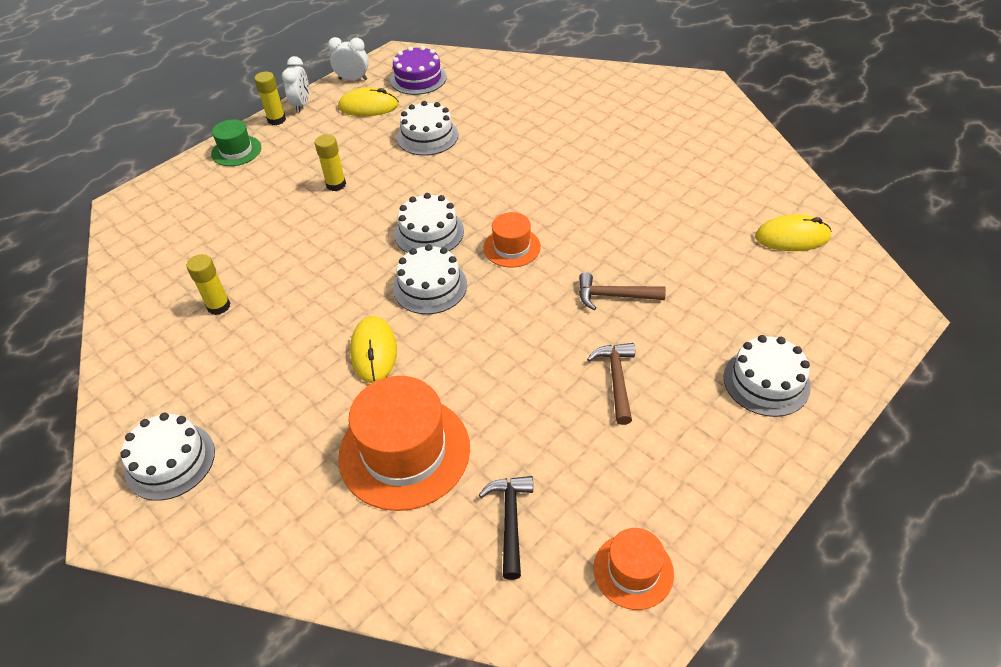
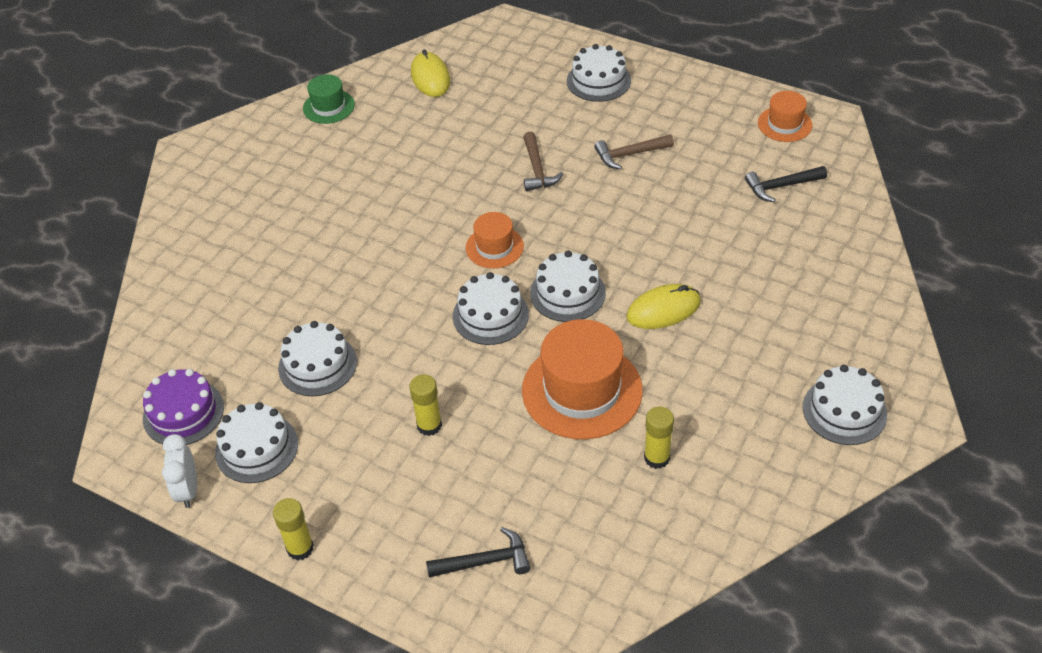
camera: 105 degrees left, 0 degrees up
(204, 197) = (485, 561): none -> black hammer
(236, 151) = (380, 568): green hat -> green hat (328, 107)
(301, 105) = (259, 531): white clock -> none
(368, 106) = (256, 448): yellow mouse -> white cake
(404, 451) = (755, 258): orange hat -> orange hat (582, 390)

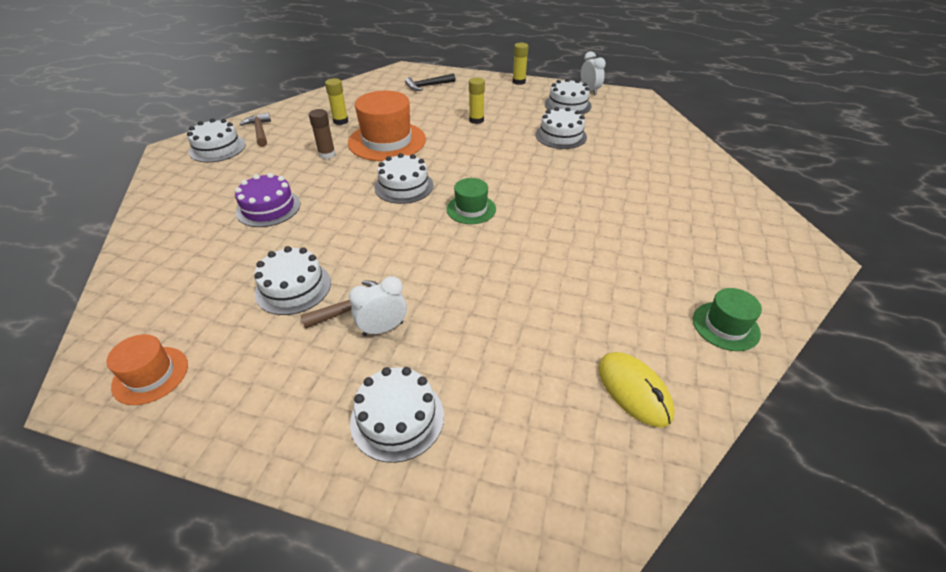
camera: 165 degrees right, 5 degrees down
(183, 413) = (621, 112): purple cake -> purple cake (268, 208)
(490, 315) = (458, 169): white cake -> white cake (293, 287)
(494, 247) = (471, 209): orange hat -> green hat
(537, 169) = (452, 279): brown hammer -> brown hammer (260, 131)
(605, 135) = (383, 329): none -> white clock
(663, 309) = (329, 184): yellow mouse -> none
(672, 371) = (327, 155): none -> brown glue stick
(781, 186) = (192, 291): black hammer -> none

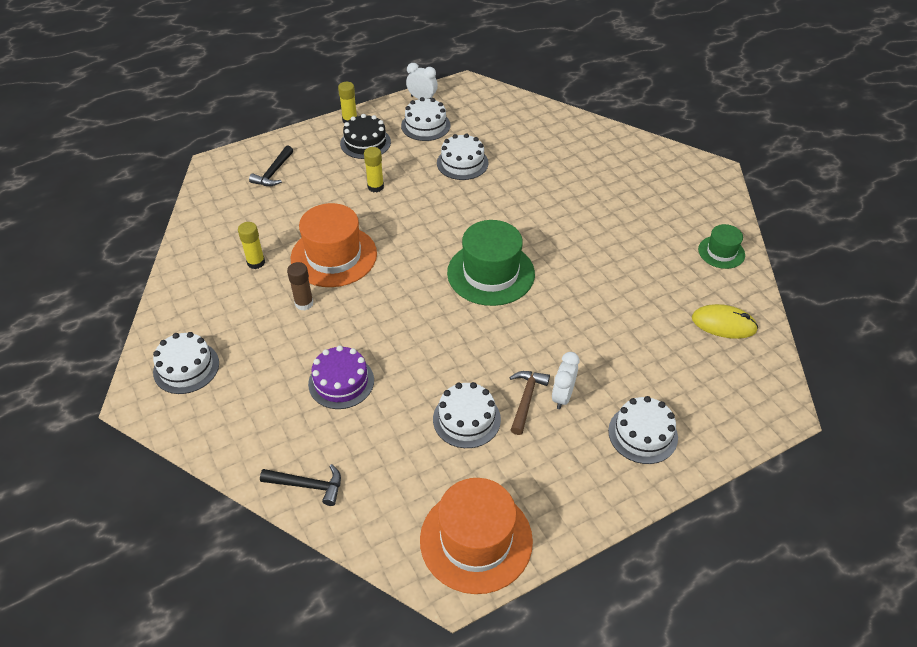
camera: 45 degrees left, 5 degrees up
(147, 250) = (307, 485): none -> black hammer
(150, 375) = (476, 540): orange hat -> orange hat, size x1.86
(260, 131) = (195, 323): brown hammer -> none
(404, 186) = (415, 288): white cake -> none
(471, 209) = (491, 273): green hat -> green hat, size x1.86
(509, 96) = (365, 143): none -> black cake

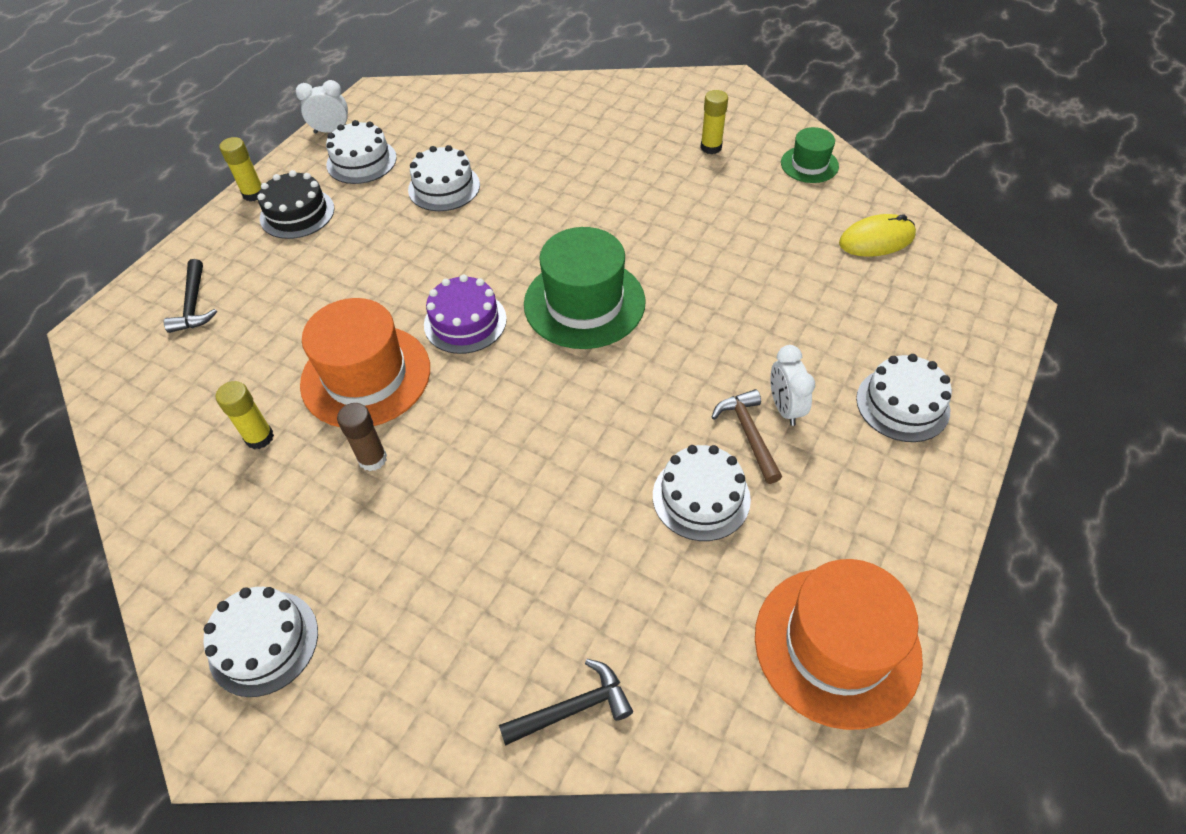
camera: 30 degrees left, 5 degrees up
(341, 382) = (506, 538): purple cake -> purple cake (465, 322)
(375, 187) = (354, 262): yellow glue stick -> yellow glue stick (711, 147)

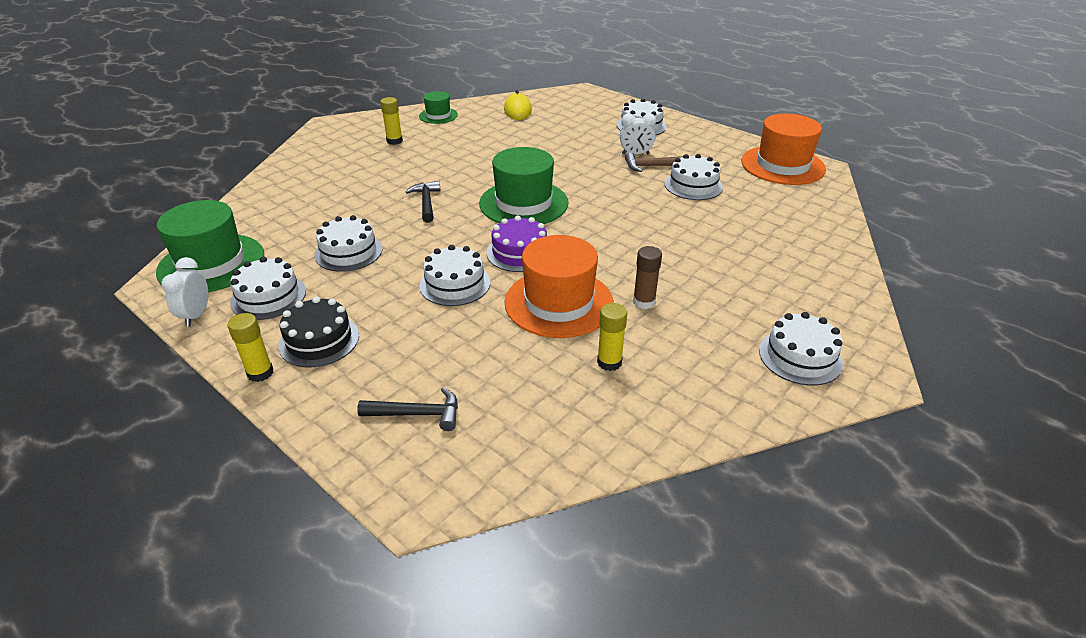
camera: 80 degrees left, 15 degrees down
(394, 281) = (455, 284): none -> white cake
(411, 109) = (211, 263): none -> green hat
(572, 708) = (827, 239): black hammer -> black hammer (426, 202)

